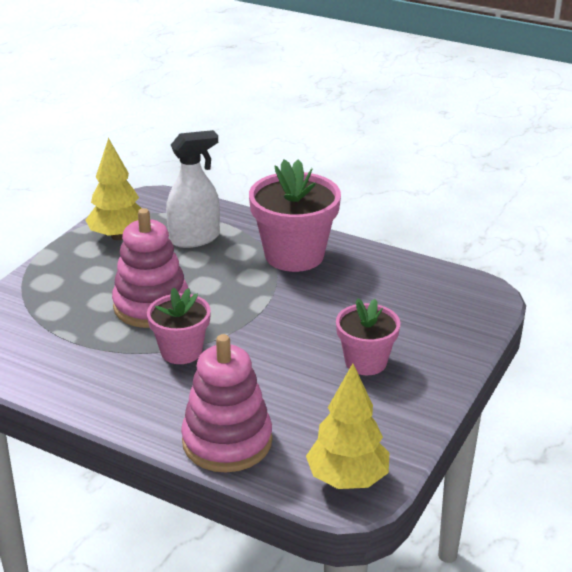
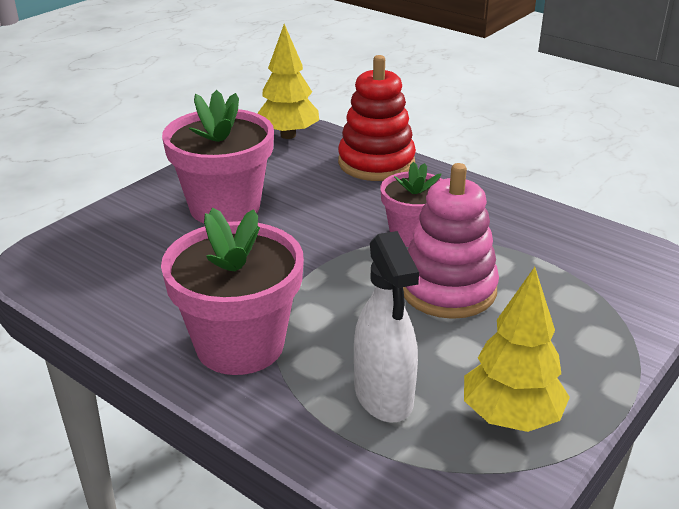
camera: 170 degrees left, 0 degrees up
(194, 238) = (383, 396): white spray bottle -> white spray bottle turned 90 degrees counterclockwise
(227, 441) = (376, 163): pink stacking toy -> red stacking toy
(365, 362) = (225, 207): pink flower pot -> pink flower pot, size x1.63

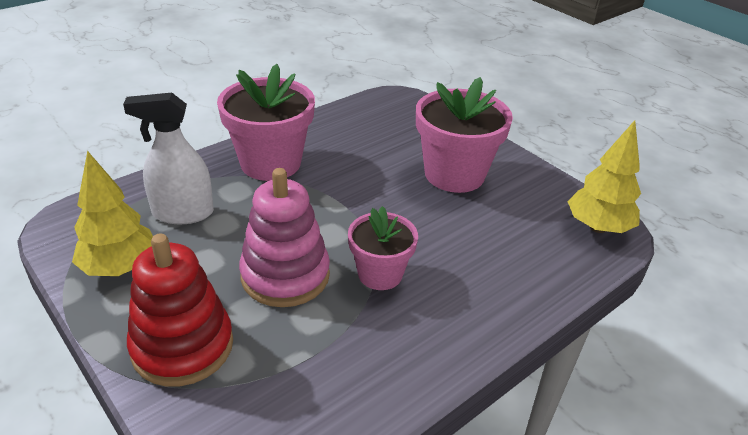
camera: 100 degrees right, 5 degrees up
(376, 163) = (532, 280): red stacking toy -> red stacking toy (182, 346)

